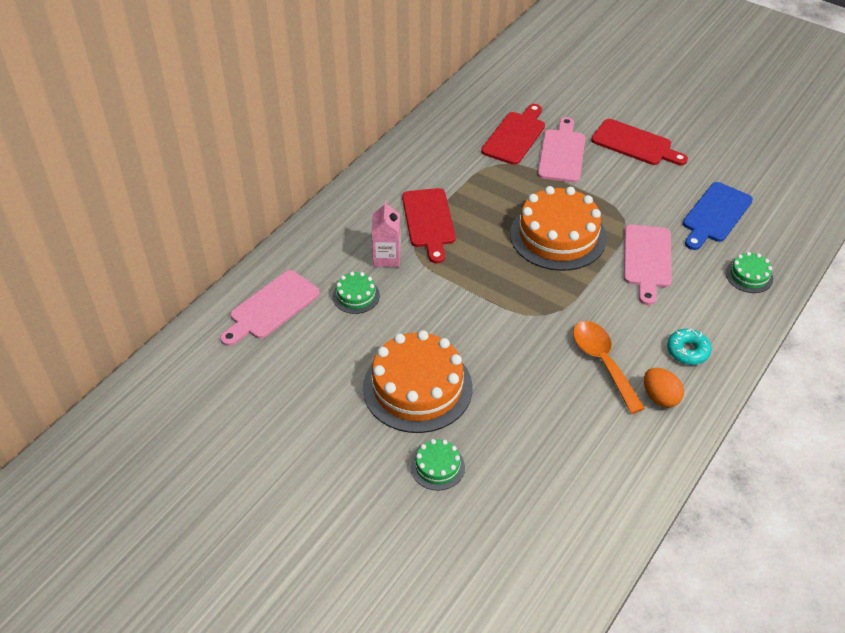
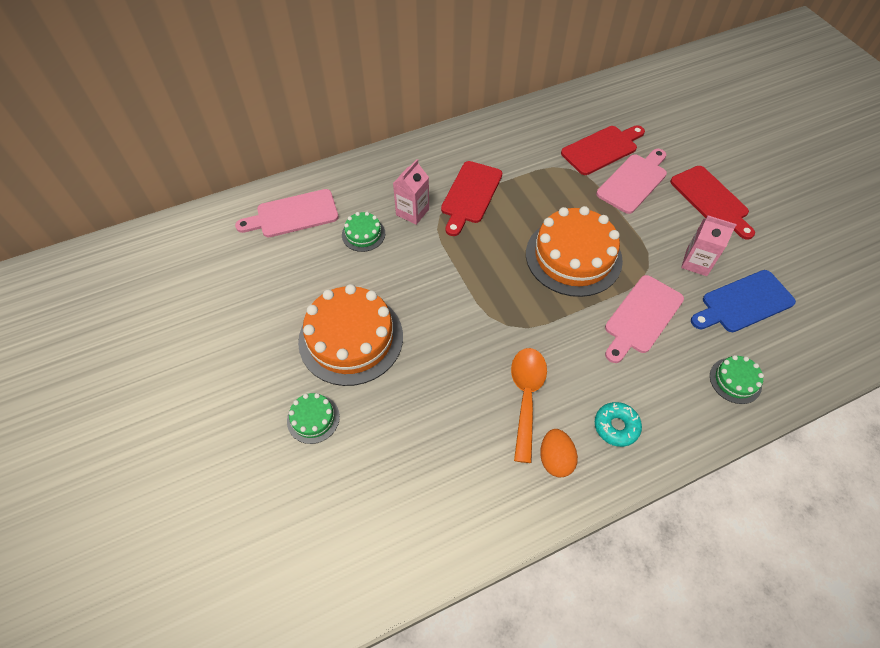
camera: 30 degrees right, 10 degrees up
(658, 199) = (696, 262): none -> pink carton

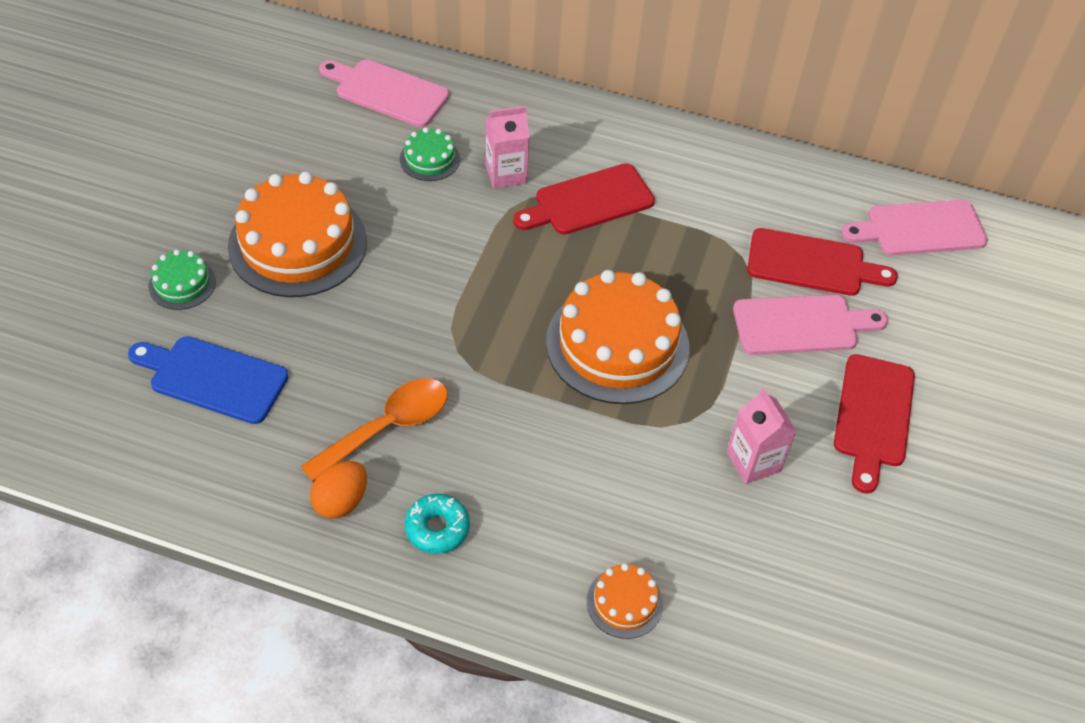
camera: 40 degrees right, 5 degrees down
(641, 317) = (608, 459): pink cutting board -> pink cutting board (920, 229)
(735, 380) = (624, 602): green cake -> orange cake
(743, 303) = (750, 544): blue cutting board -> blue cutting board (213, 378)

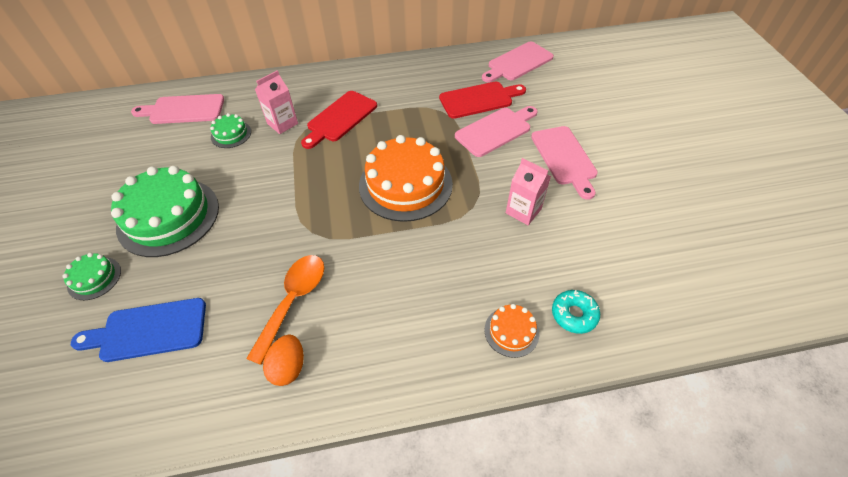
camera: 25 degrees left, 0 degrees up
(297, 243) = (168, 216): orange cake -> green cake
(437, 528) = (365, 349): turquoise donut -> turquoise donut (574, 314)
(873, 416) = (564, 158): red cutting board -> pink cutting board

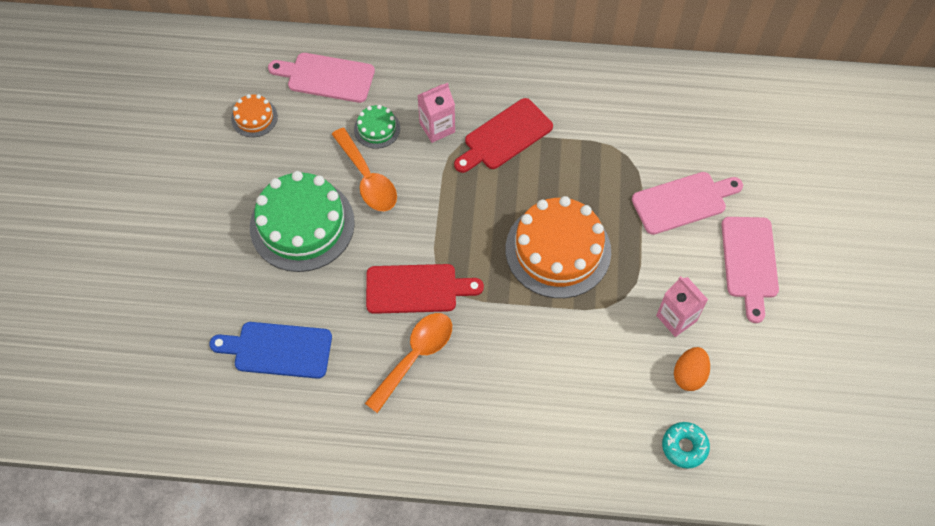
camera: 15 degrees right, 10 degrees up
(94, 278) = (228, 279): green cake -> none
(227, 170) = (367, 179): none -> orange spoon
(288, 367) = (401, 422): orange egg -> orange egg (689, 375)
(479, 99) = (678, 150): red cutting board -> red cutting board (416, 289)
(511, 331) = (617, 446): orange cake -> orange cake (254, 117)
(518, 63) = (748, 101): pink cutting board -> none

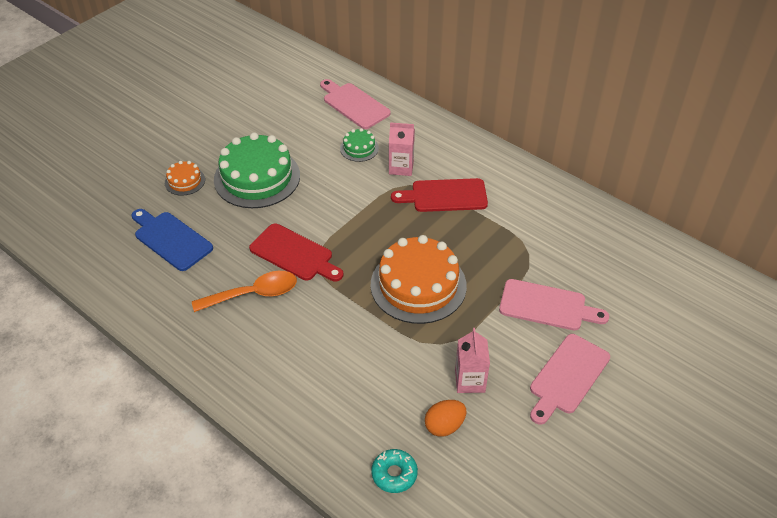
camera: 35 degrees right, 15 degrees down
(254, 117) = (286, 105): orange cake -> orange cake (185, 181)
(367, 179) = (325, 173): orange spoon -> none

